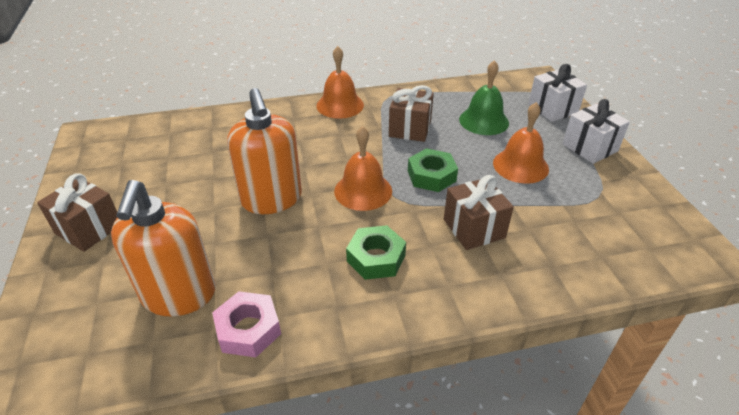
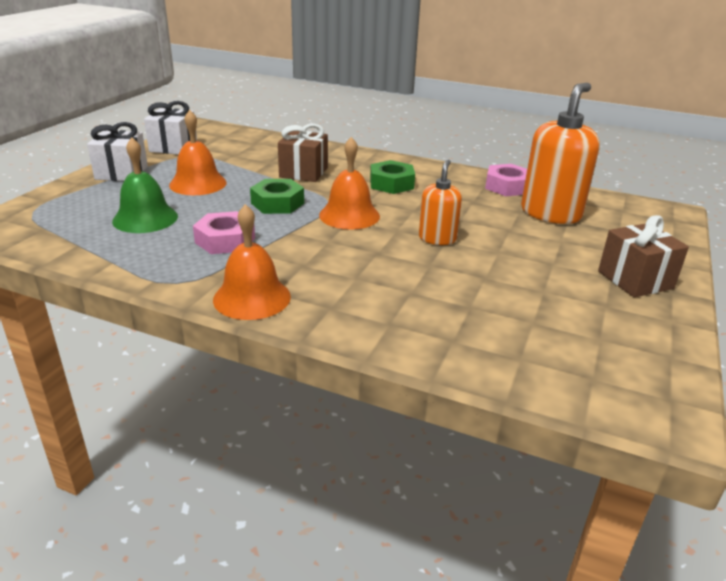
camera: 145 degrees left, 10 degrees down
(271, 199) = (437, 238): orange soap dispenser -> orange soap dispenser, size x0.57
(410, 129) = (225, 240): brown gift -> pink nut
(552, 109) = (64, 202): white gift -> white gift (173, 147)

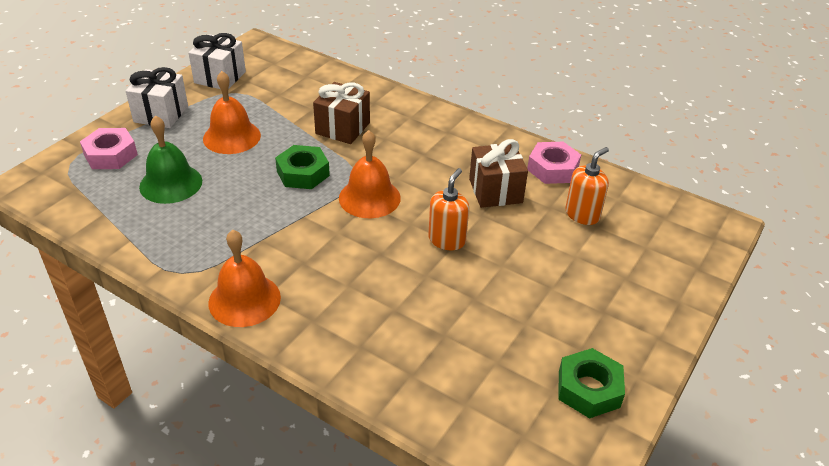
camera: 10 degrees right, 10 degrees up
(225, 240) = (239, 221): pink nut -> pink nut (111, 155)
(391, 184) = (429, 153): green nut -> green nut (588, 389)
(551, 213) = (582, 214): orange soap dispenser -> orange soap dispenser, size x0.57
(635, 280) = (626, 319): brown gift -> brown gift (495, 191)

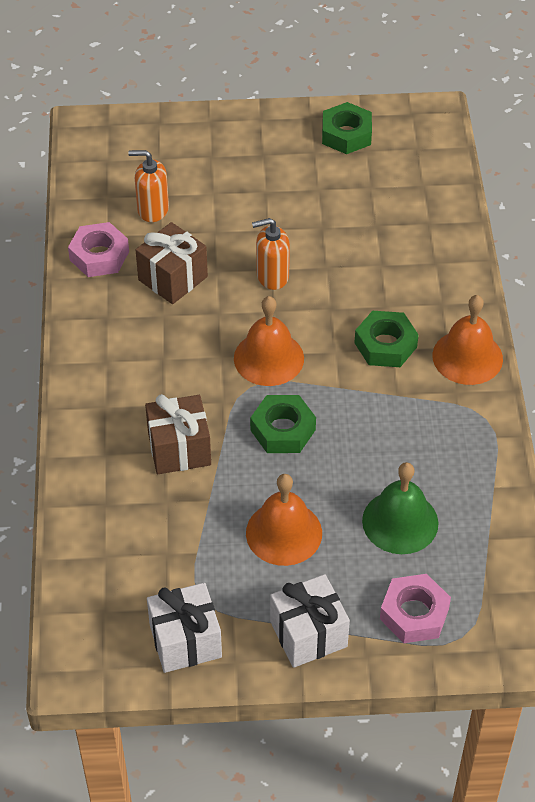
camera: 125 degrees left, 10 degrees up
(311, 261) = (385, 345): none -> green nut

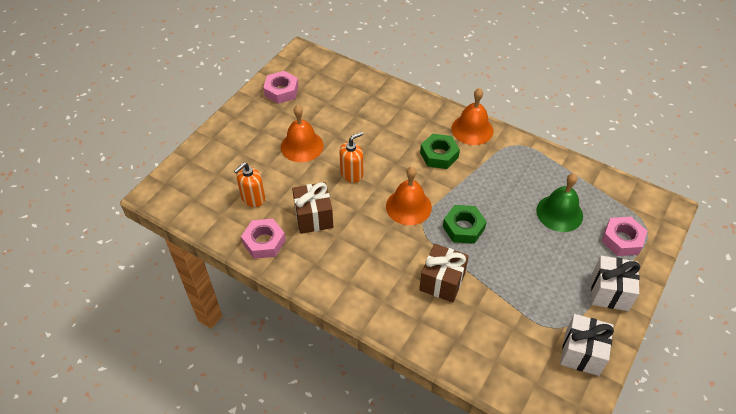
camera: 55 degrees left, 0 degrees up
(272, 276) = (352, 174): orange soap dispenser -> orange soap dispenser turned 150 degrees counterclockwise
(284, 533) = (534, 266): orange bell -> orange bell (302, 146)
(346, 134) = (281, 91): green nut -> pink nut

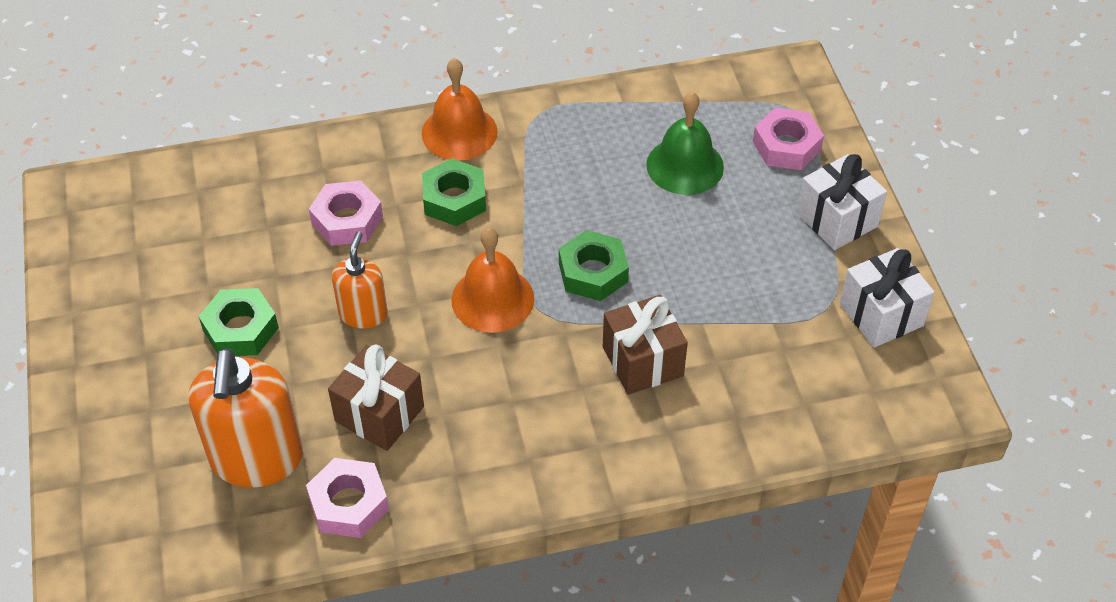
camera: 45 degrees left, 0 degrees up
(253, 198) = (256, 459): orange soap dispenser -> orange soap dispenser, size x1.76
(281, 91) = (106, 271): pink nut -> pink nut (347, 220)
(302, 146) = (241, 329): orange bell -> green nut

